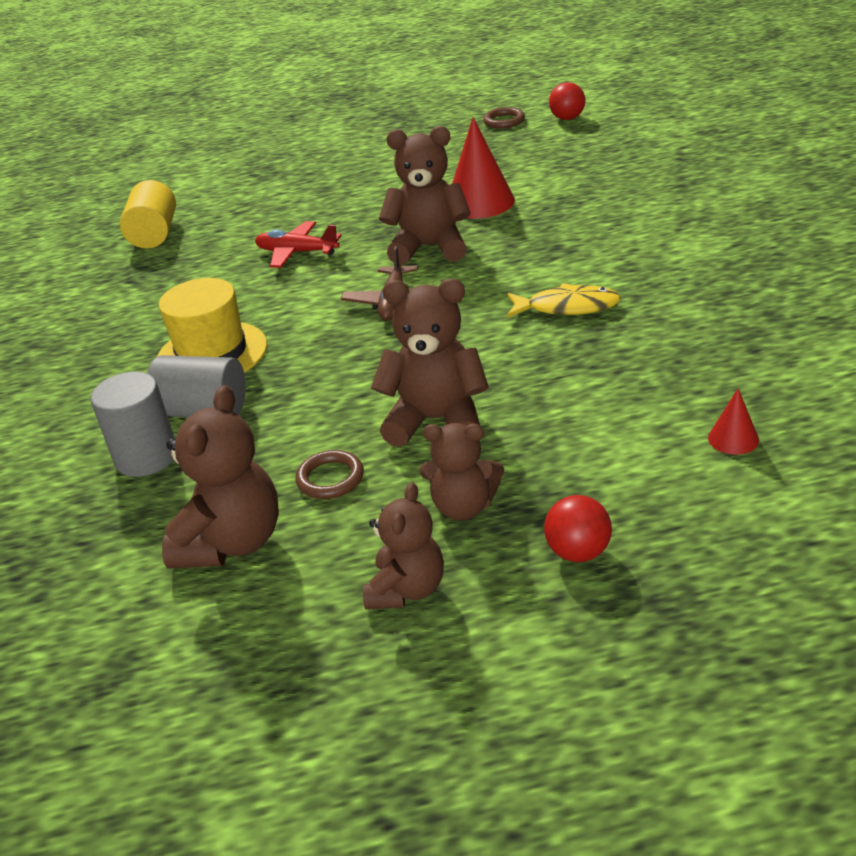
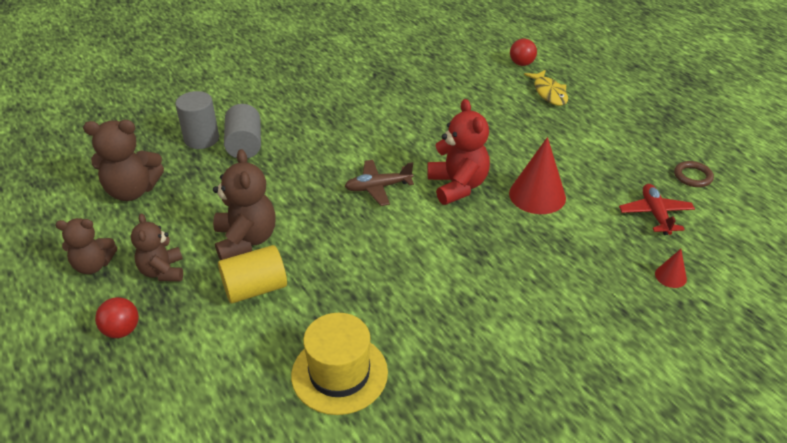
camera: 65 degrees right, 5 degrees up
(154, 234) = (433, 64): yellow cylinder -> yellow cylinder (255, 288)
(212, 353) = (302, 130): yellow hat -> yellow hat (339, 373)
(297, 252) = (429, 128): red plane -> red plane (655, 214)
(330, 478) = (186, 211): brown ring -> none
(429, 247) = (457, 186): brown teddy bear -> red teddy bear
(567, 118) = (722, 213): red ball -> red ball (521, 64)
(567, 307) = (393, 275): yellow fish -> yellow fish (549, 93)
(733, 439) = (240, 393): red cone -> red cone (670, 276)

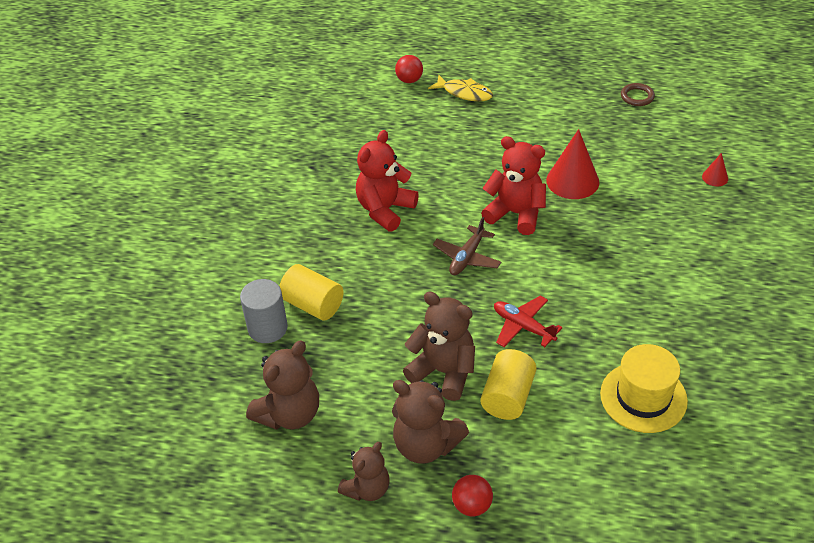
camera: 45 degrees left, 5 degrees up
(163, 271) = (426, 445): brown teddy bear -> brown teddy bear, size x1.51
(244, 145) = (313, 305): grey cylinder -> yellow cylinder
(376, 125) = (385, 210): none -> red teddy bear
(655, 214) = (653, 141): red plane -> red plane (523, 326)

